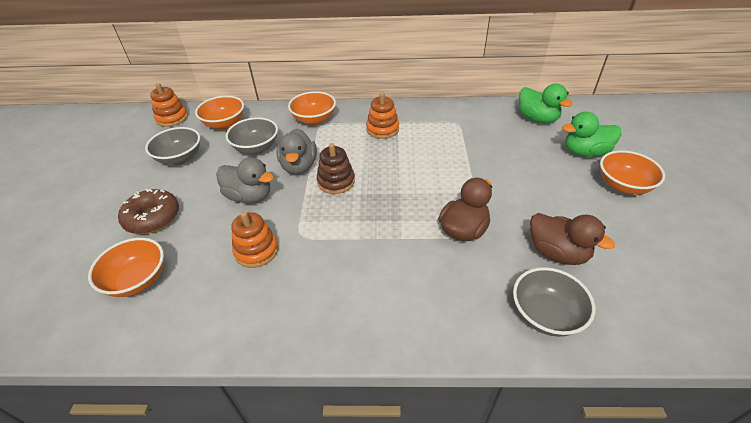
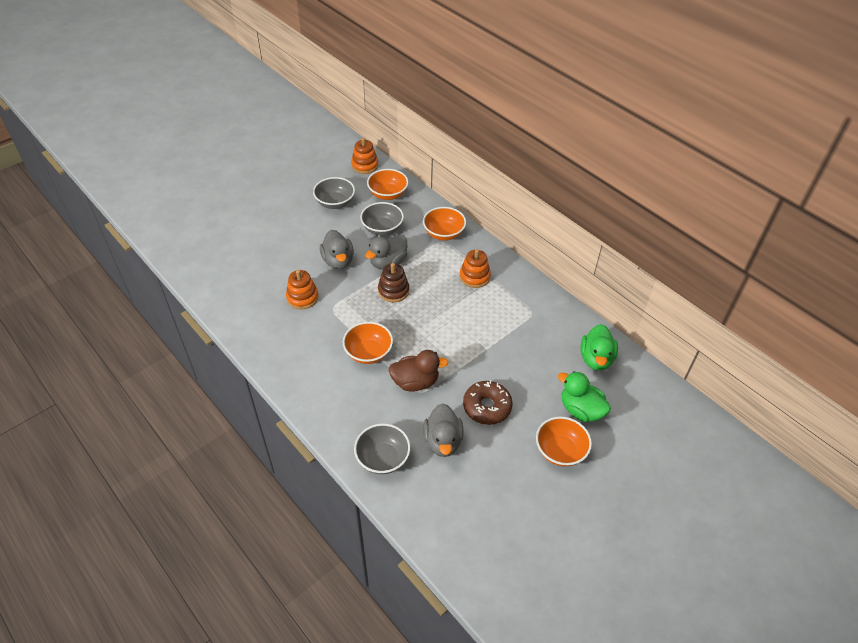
camera: 45 degrees right, 5 degrees up
(138, 280) = (239, 267): orange bowl -> orange bowl (368, 352)
(152, 218) = (280, 235): brown donut -> brown donut (487, 407)
(557, 253) = (443, 441): brown duck -> grey duck

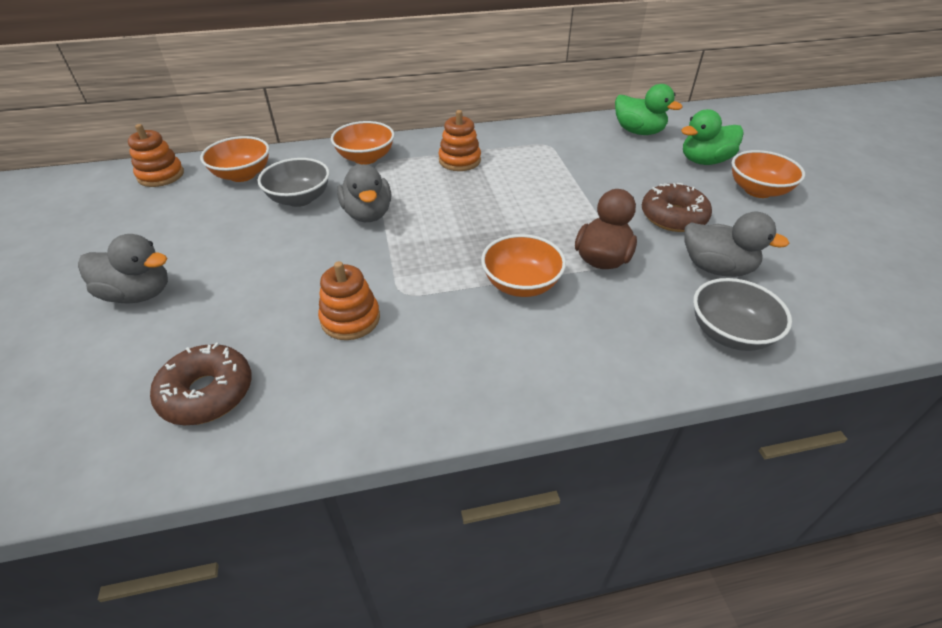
camera: 60 degrees left, 5 degrees down
(235, 275) = (207, 393): none -> brown donut
(335, 203) = (193, 223): grey bowl -> none
(338, 261) = (314, 257): grey duck -> grey duck (138, 294)
(393, 291) = (424, 226): brown stacking toy -> none

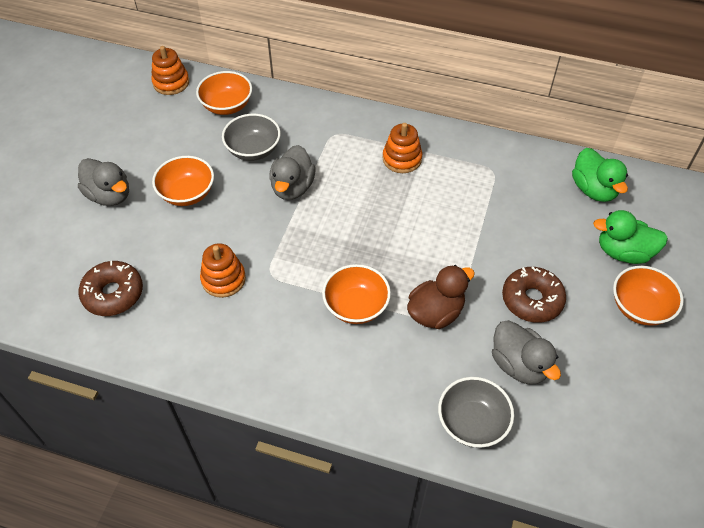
camera: 30 degrees right, 10 degrees up
(366, 158) = (328, 124): orange bowl -> orange bowl (187, 193)

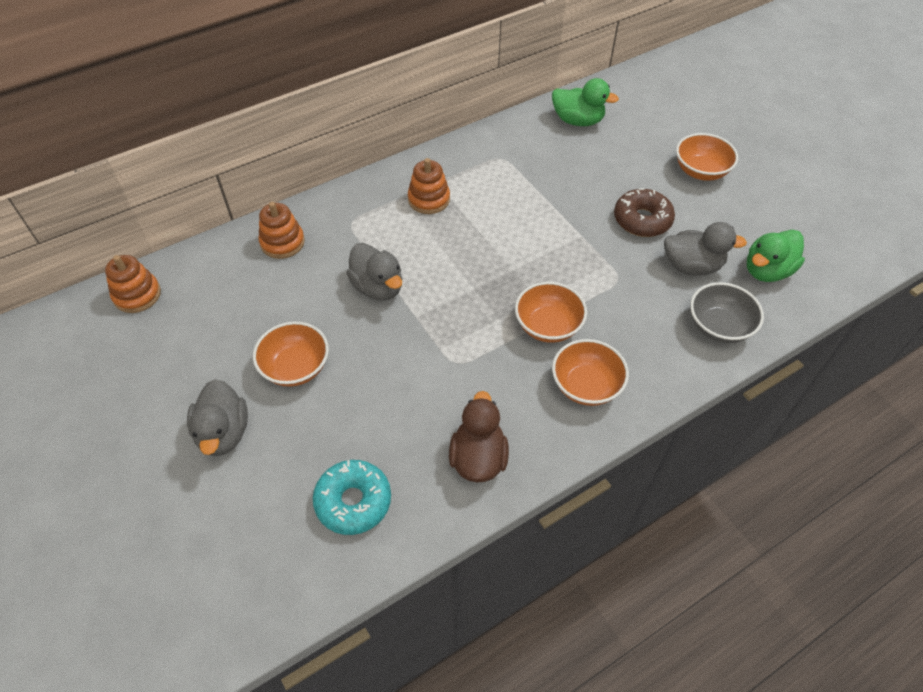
camera: 50 degrees left, 0 degrees up
(109, 195) = (223, 433): grey duck -> grey duck turned 90 degrees clockwise
(113, 294) = (353, 501): brown donut -> turquoise donut
(223, 279) = (427, 401): orange stacking toy -> orange stacking toy (282, 242)
(227, 106) = (223, 272): orange bowl -> orange bowl (586, 385)
(253, 150) = (302, 287): grey bowl -> none
(435, 313) = (602, 281): brown duck -> brown duck (478, 458)
(623, 252) = (647, 146): green duck -> green duck (767, 271)

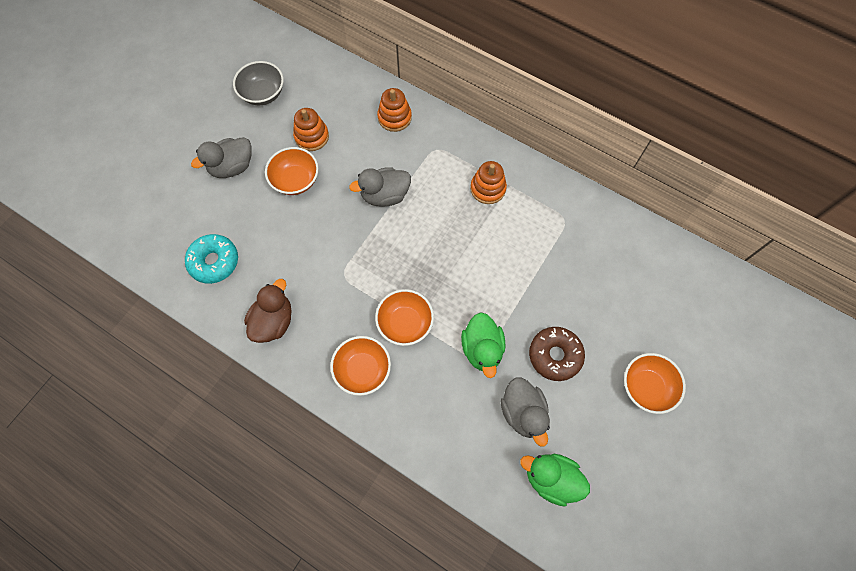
camera: 65 degrees right, 15 degrees up
(137, 295) = (310, 63): orange stacking toy -> orange stacking toy (312, 136)
(378, 287) = (385, 195): grey duck -> grey duck turned 45 degrees clockwise
(478, 458) = (273, 321): brown duck -> brown duck turned 45 degrees counterclockwise
(578, 121) = (649, 261): green duck -> green duck (482, 349)
(719, 326) = (467, 453): grey bowl -> grey bowl (263, 94)

